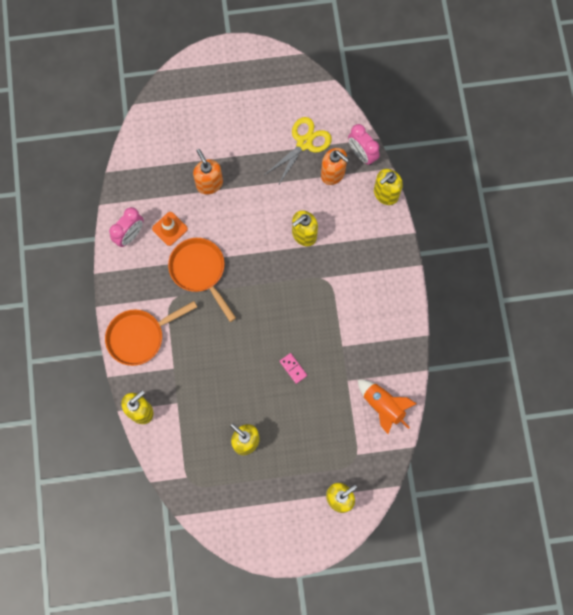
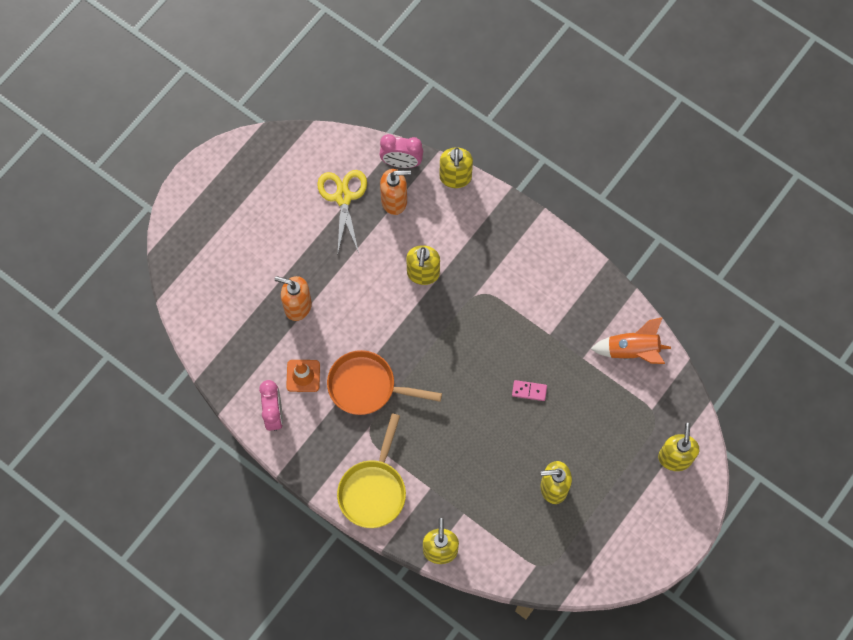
camera: 45 degrees left, 5 degrees down
(140, 336) = (373, 490): orange pan -> yellow pan

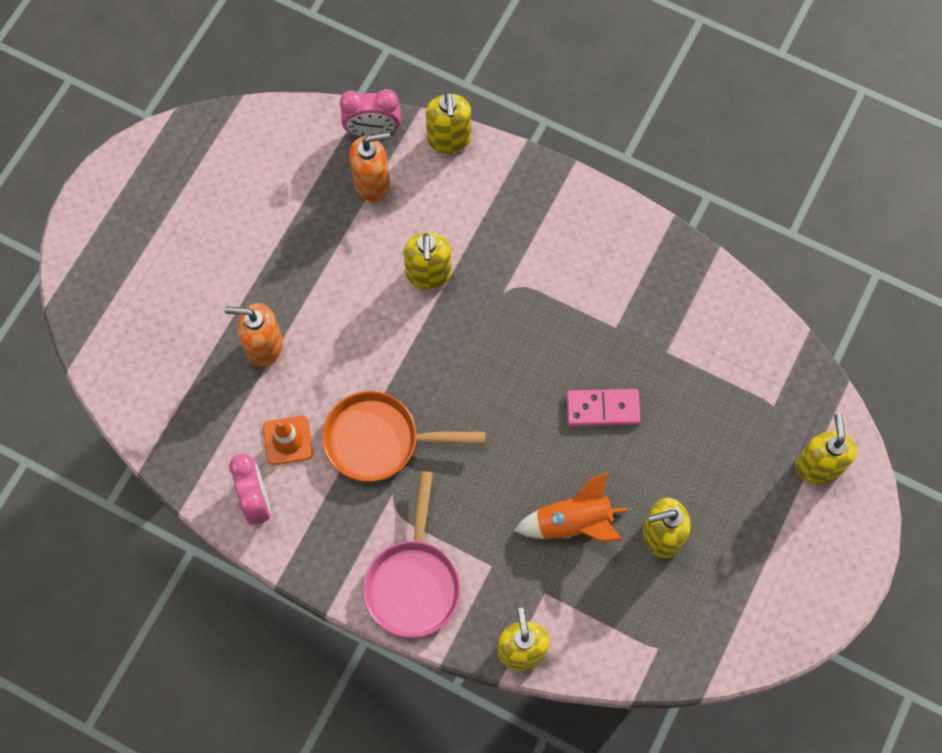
camera: 10 degrees left, 0 degrees up
(343, 197) = (301, 190): yellow scissors -> none
(373, 490) = (413, 582): yellow pan -> pink pan
(529, 391) = (602, 409): pink domino -> pink domino, size x1.55
(632, 351) = (731, 331): orange rocket -> orange rocket (573, 523)

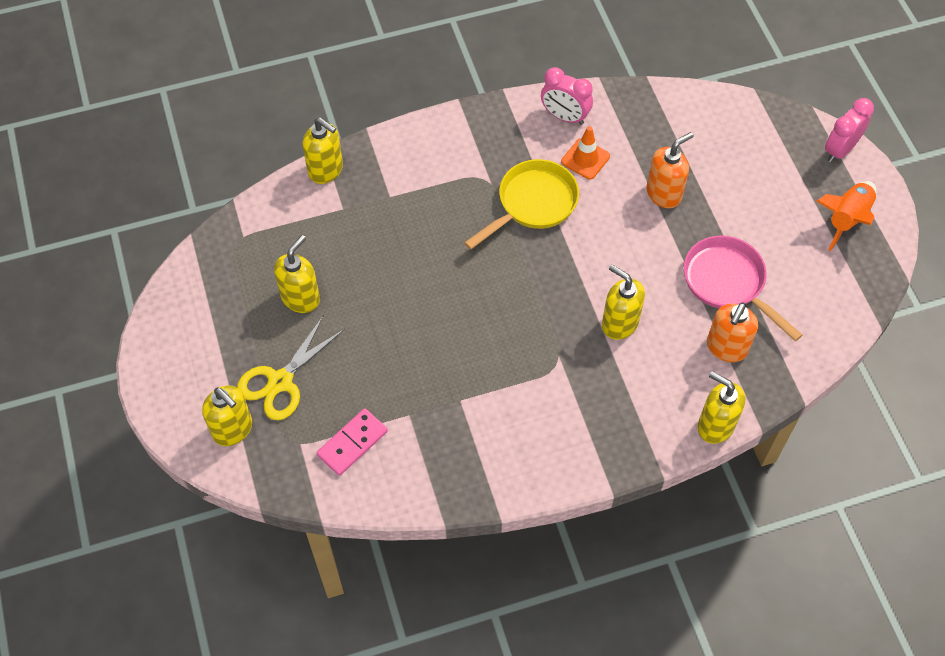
camera: 135 degrees right, 10 degrees down
(373, 131) = (770, 383): pink clock -> pink clock (840, 150)
(379, 440) = (532, 204): orange pan -> yellow pan
(413, 582) = (426, 152): pink pan -> pink pan (728, 283)
(573, 523) = (364, 259): orange rocket -> orange rocket (847, 219)
(602, 409) = (414, 340): pink domino -> pink domino (352, 443)
(744, 473) = (280, 381): none -> yellow scissors

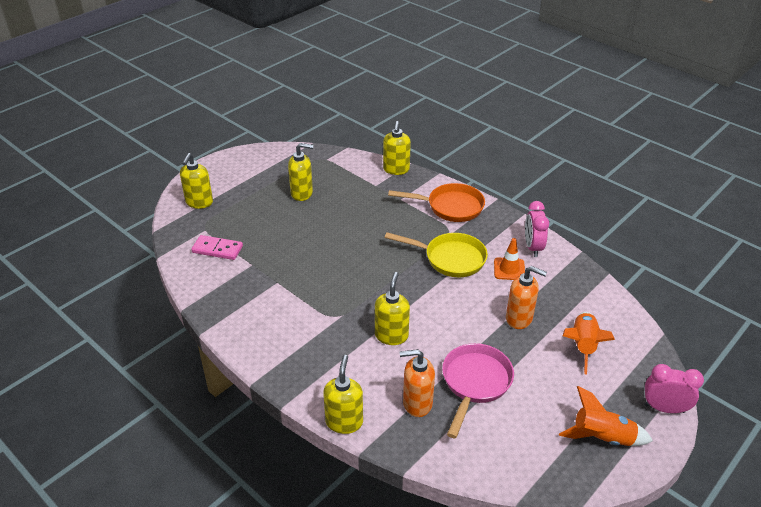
camera: 60 degrees right, 20 degrees down
(280, 381) = (241, 207): yellow scissors -> none
(441, 153) = (450, 207): none -> orange pan
(731, 163) = (582, 346): none -> orange rocket

